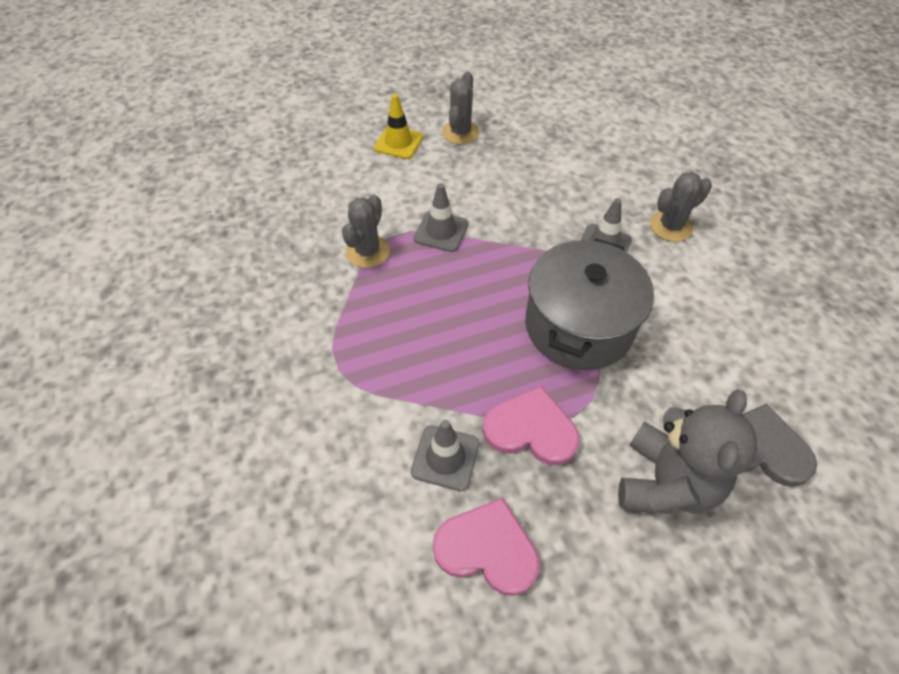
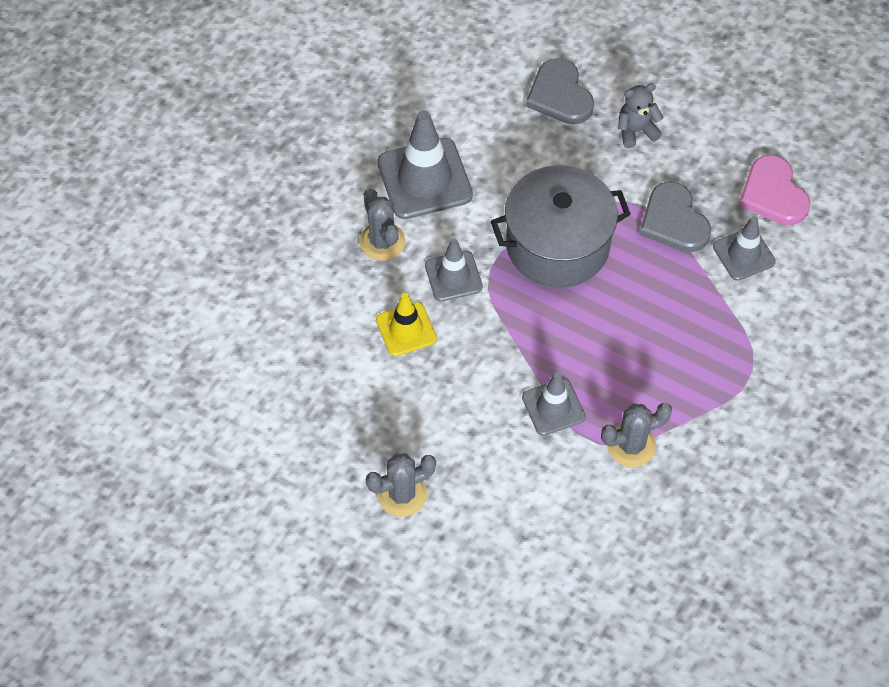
camera: 130 degrees left, 5 degrees up
(398, 143) = (471, 540): yellow traffic cone -> yellow traffic cone (406, 329)
(531, 429) = (674, 221): pink heart -> grey heart
(665, 482) = (636, 131): grey teddy bear -> grey teddy bear, size x0.55
(670, 226) = (382, 242): grey cactus -> grey cactus turned 45 degrees clockwise
(718, 284) = (424, 179): none -> grey traffic cone

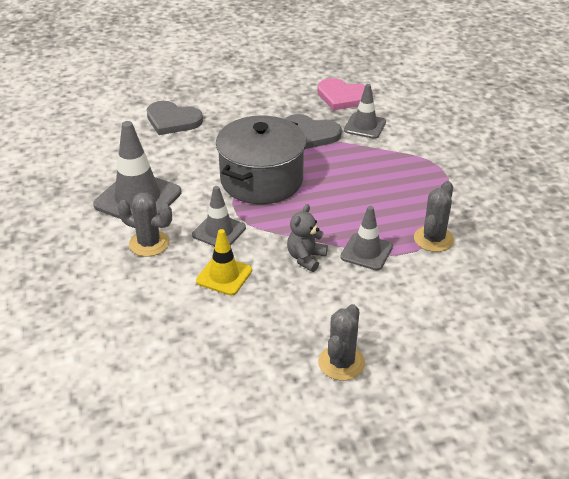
camera: 45 degrees left, 20 degrees down
(636, 131) = (237, 111): grey teddy bear -> grey teddy bear (306, 258)

